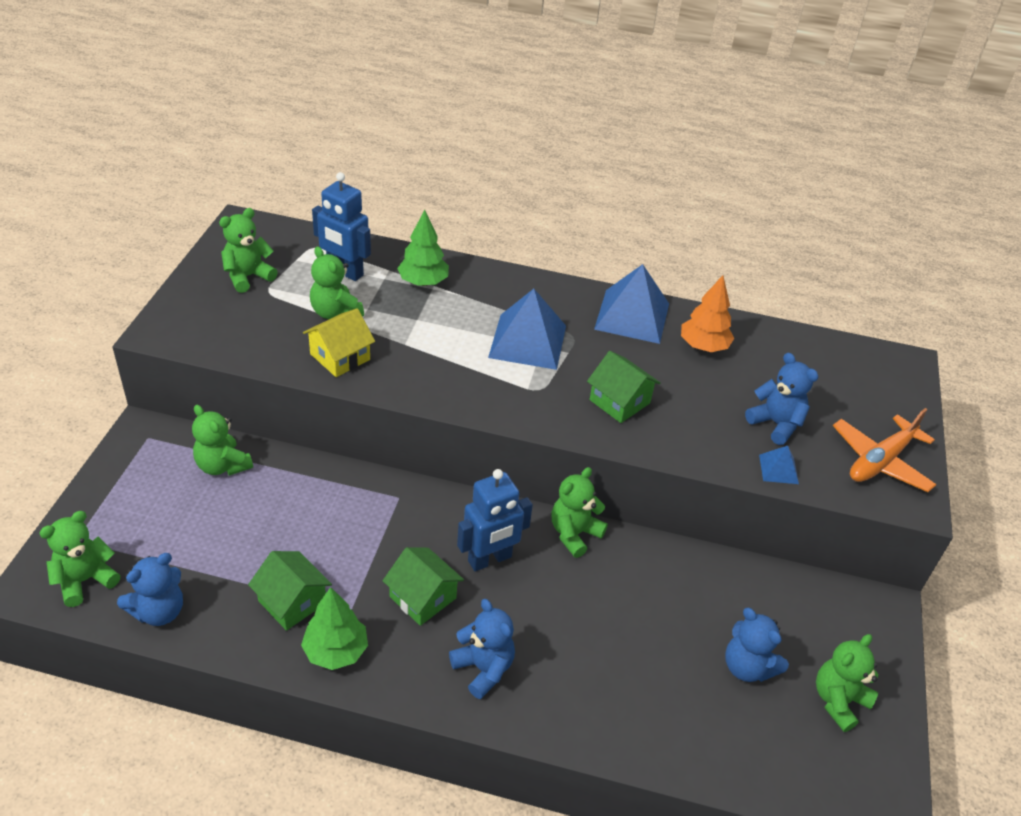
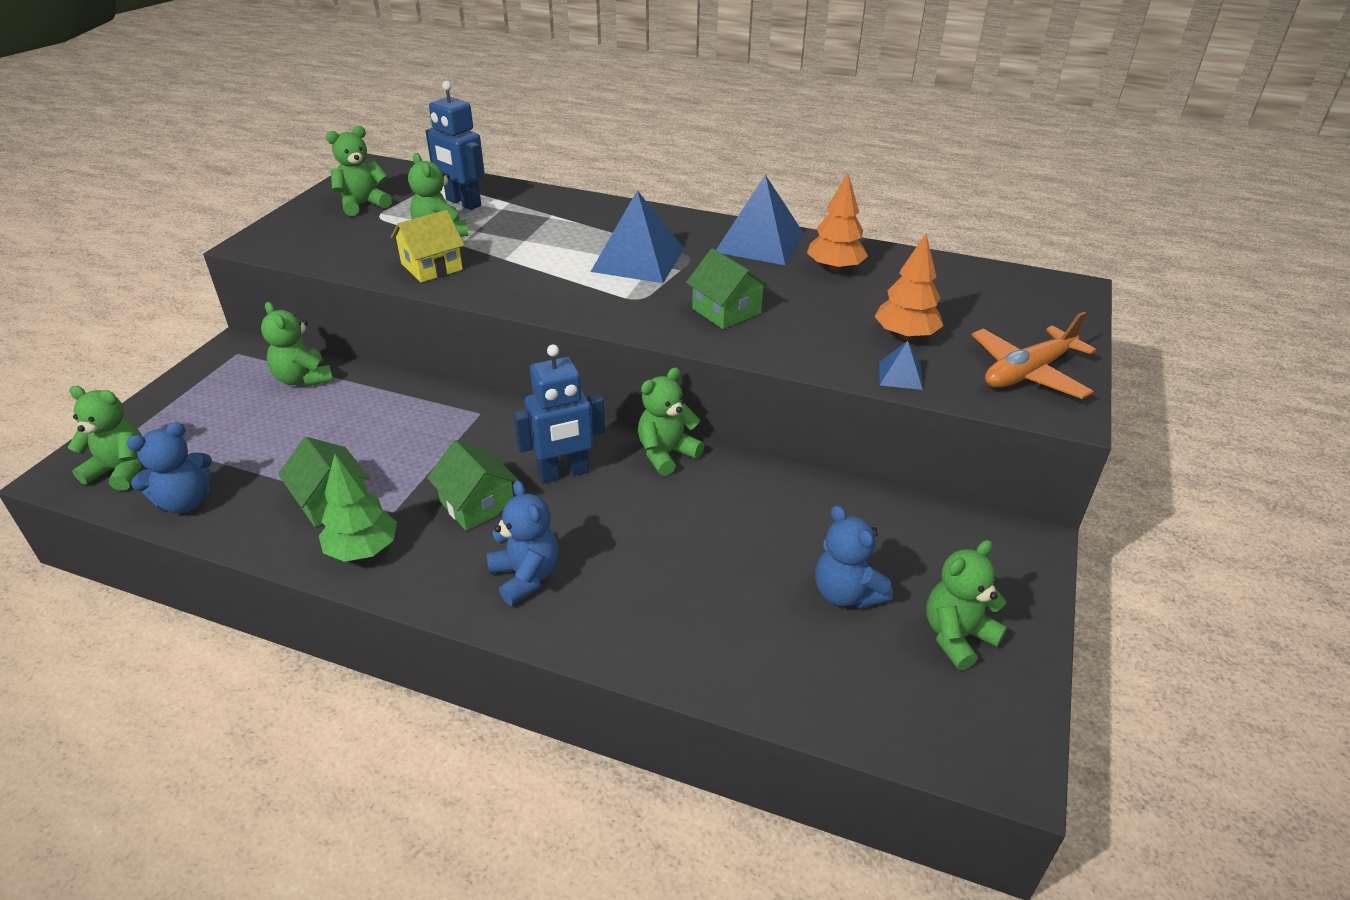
camera: 10 degrees right, 5 degrees down
(85, 580) = (121, 471): green teddy bear -> green teddy bear turned 45 degrees clockwise
(423, 282) = (541, 212): green tree -> none
(776, 424) = (905, 335): blue teddy bear -> orange tree

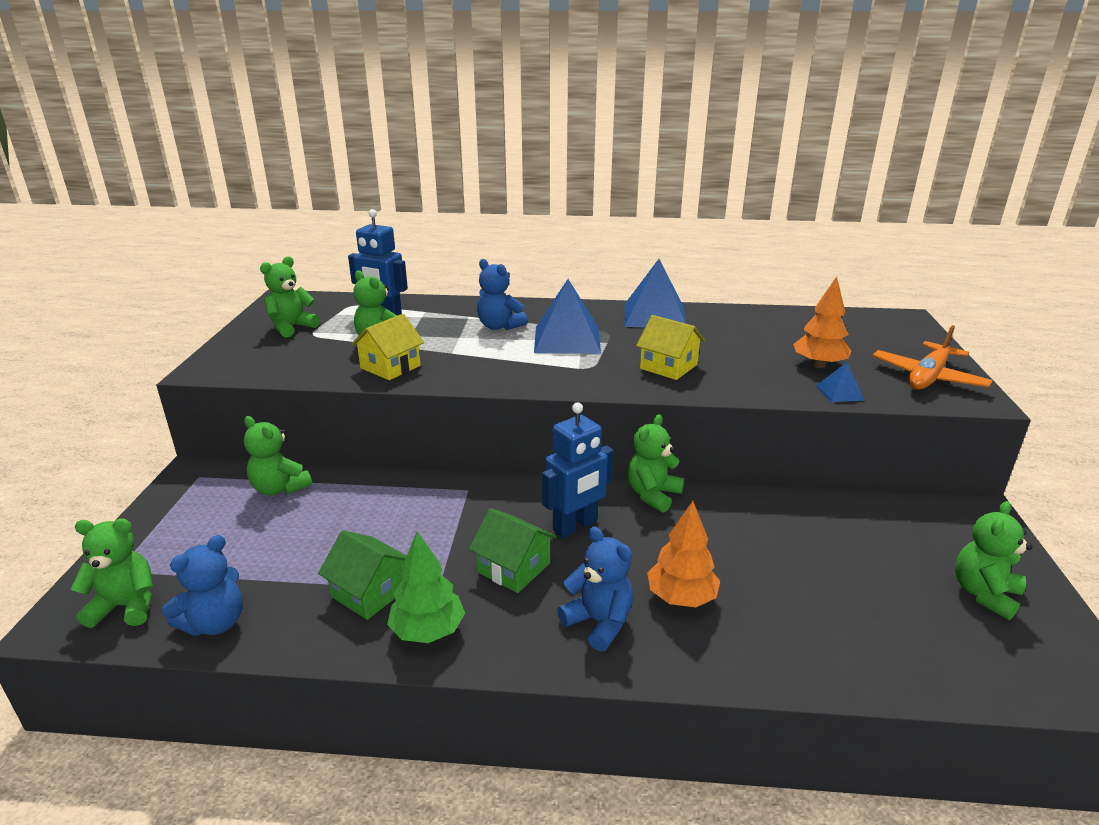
camera: 15 degrees left, 10 degrees down
(726, 311) = (668, 366): green house -> yellow house
(834, 268) = (726, 326): orange tree -> orange tree (681, 597)
(846, 593) = (876, 578): blue teddy bear -> blue teddy bear (499, 326)

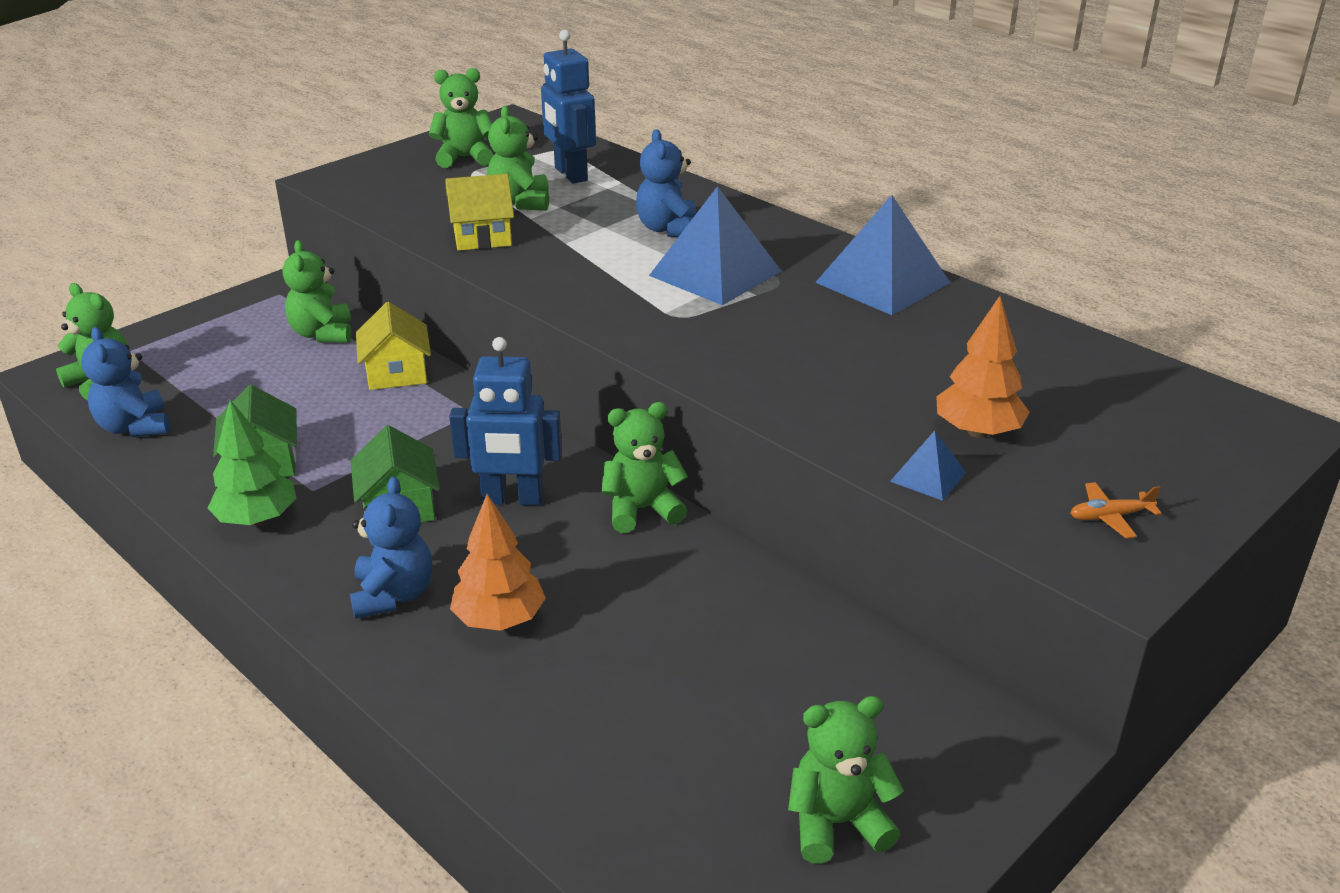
camera: 40 degrees right, 5 degrees up
(215, 623) = (134, 427): blue teddy bear -> blue teddy bear turned 75 degrees clockwise
(668, 366) = (771, 352): yellow house -> yellow house (397, 373)
(928, 377) = (1110, 517): orange plane -> orange plane, size x0.47

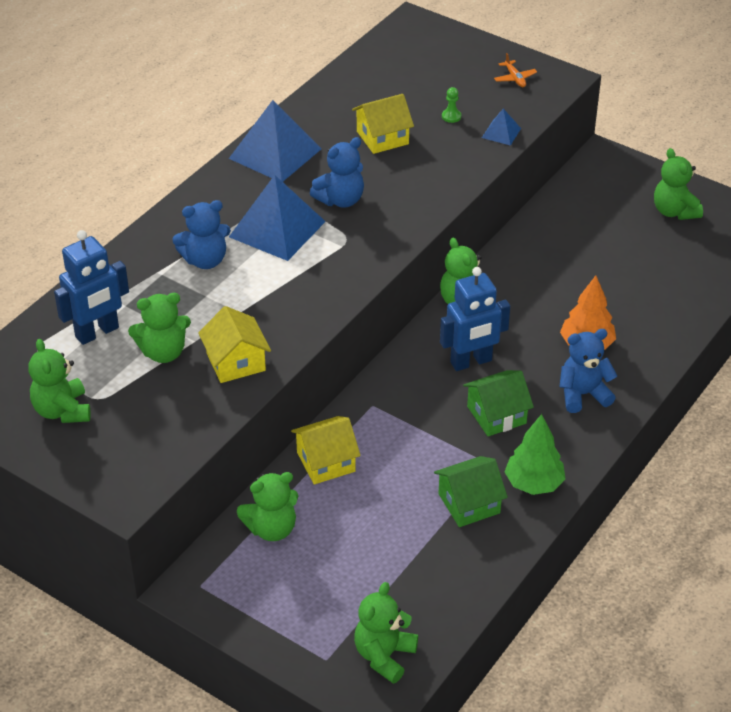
camera: 100 degrees left, 10 degrees up
(134, 427) = (444, 601): blue teddy bear -> blue teddy bear (340, 200)
(512, 499) = (471, 362): blue robot -> blue robot turned 75 degrees clockwise
(917, 364) = (382, 137): none -> yellow house
(977, 432) = (451, 116): orange tree -> green pawn

